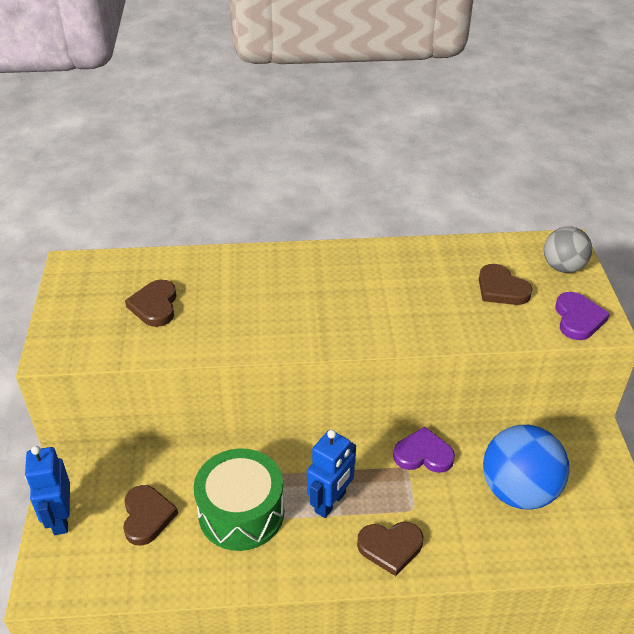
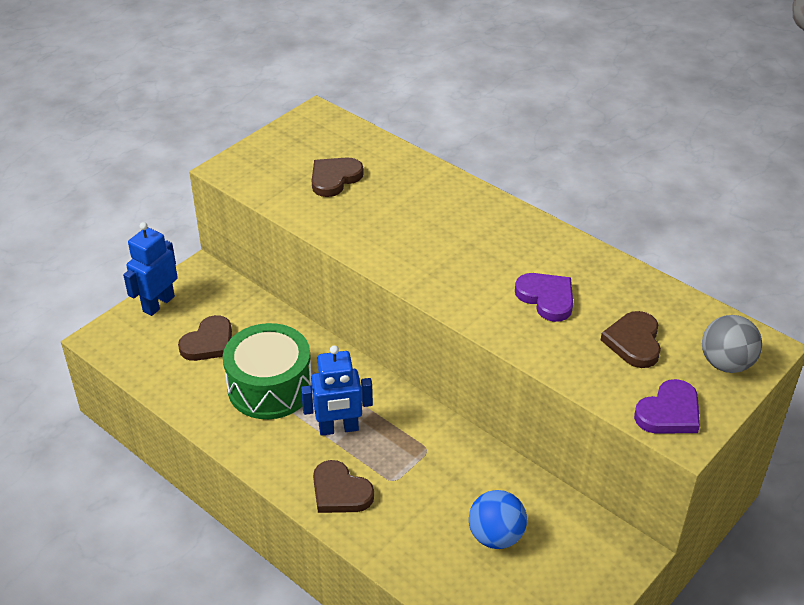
camera: 45 degrees right, 0 degrees up
(423, 454) = (455, 450): purple heart -> purple heart (546, 298)
(518, 491) = (496, 536): blue ball -> blue ball, size x0.62

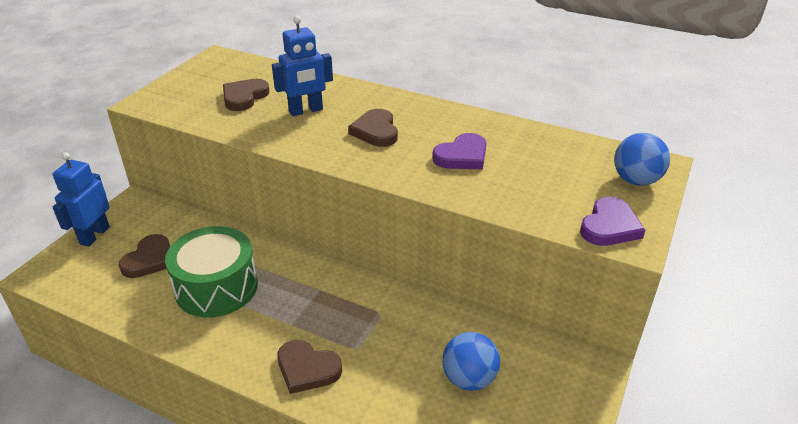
camera: 15 degrees left, 5 degrees down
(338, 428) = (291, 311): blue robot -> blue robot (306, 111)
(546, 298) = (462, 156): purple heart -> purple heart turned 105 degrees clockwise
(634, 342) = (551, 177): brown heart -> brown heart (376, 131)
(726, 363) = (636, 180): grey ball -> blue ball

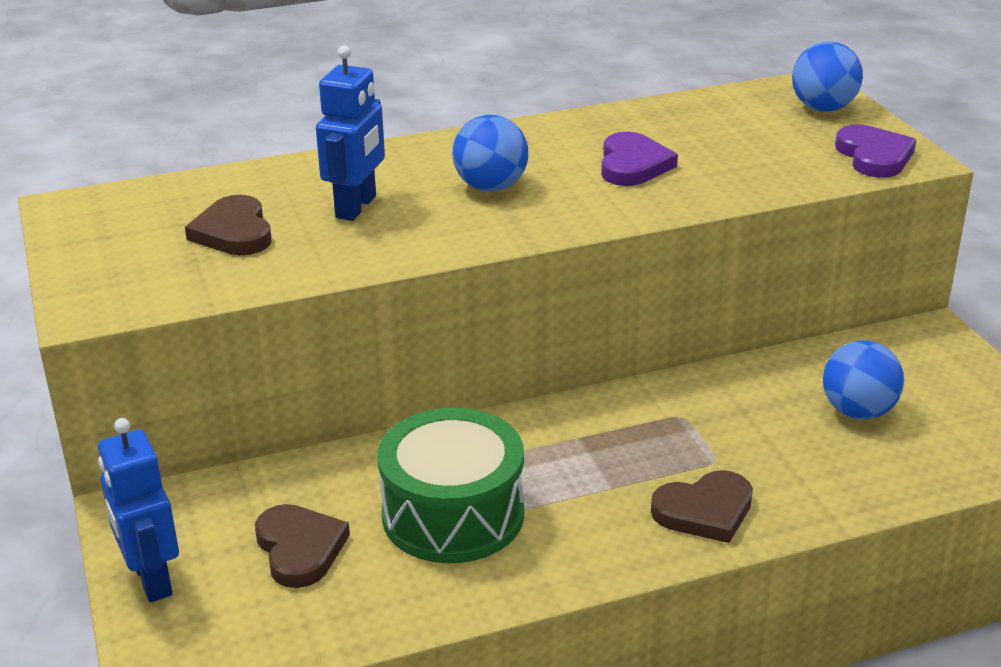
camera: 45 degrees left, 5 degrees down
(376, 131) = (491, 187): brown heart -> blue ball

